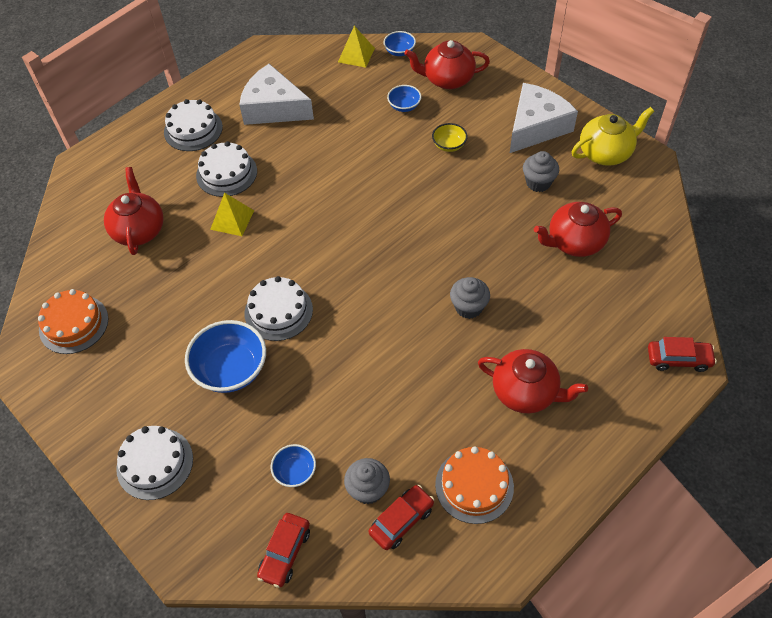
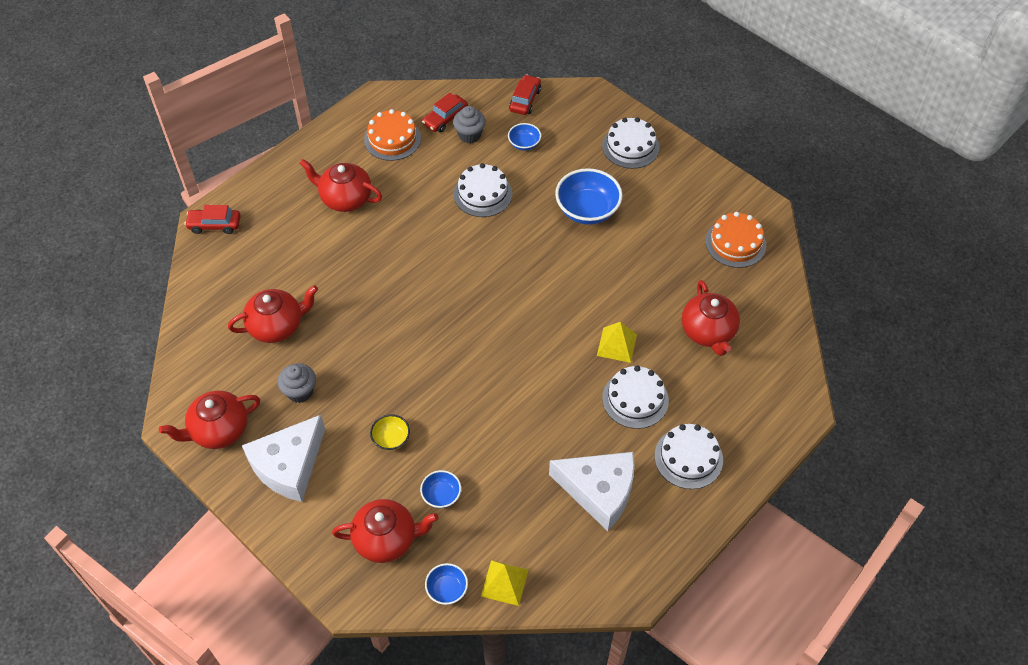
camera: 175 degrees right, 0 degrees up
(278, 311) = (555, 257): white cake -> white cake (483, 194)
(468, 307) = (385, 263): grey cupcake -> none
(605, 153) = (219, 430): yellow teapot -> red teapot

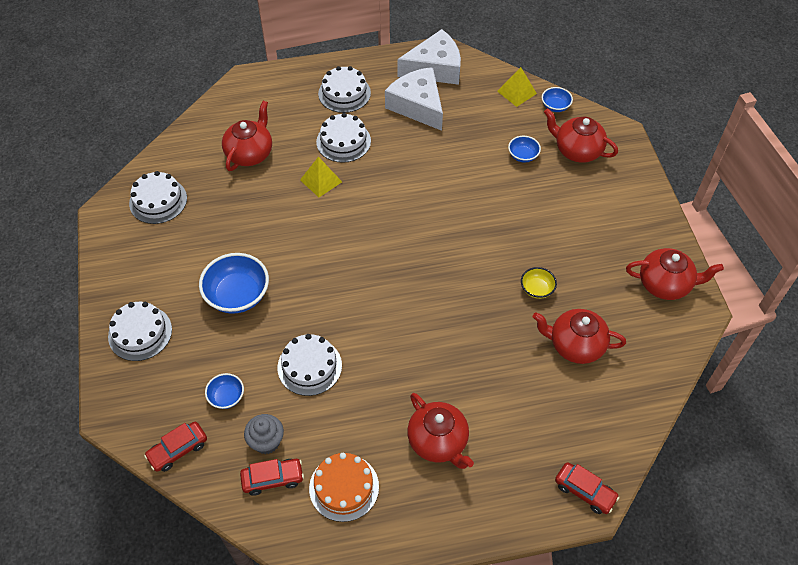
camera: 145 degrees left, 0 degrees up
(289, 466) = (621, 230): white cheese -> white cheese (435, 68)
(300, 391) = (584, 279): grey cupcake -> none
(391, 439) = (534, 208): yellow bowl -> yellow bowl (537, 289)
(735, 243) = (158, 201): orange cake -> white cake

